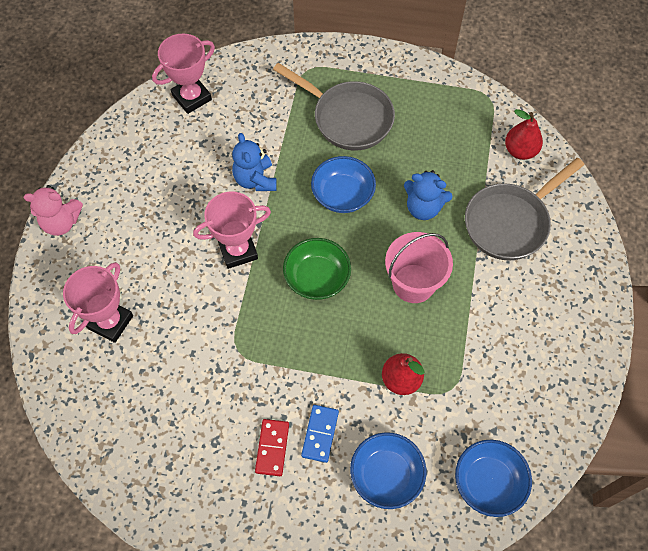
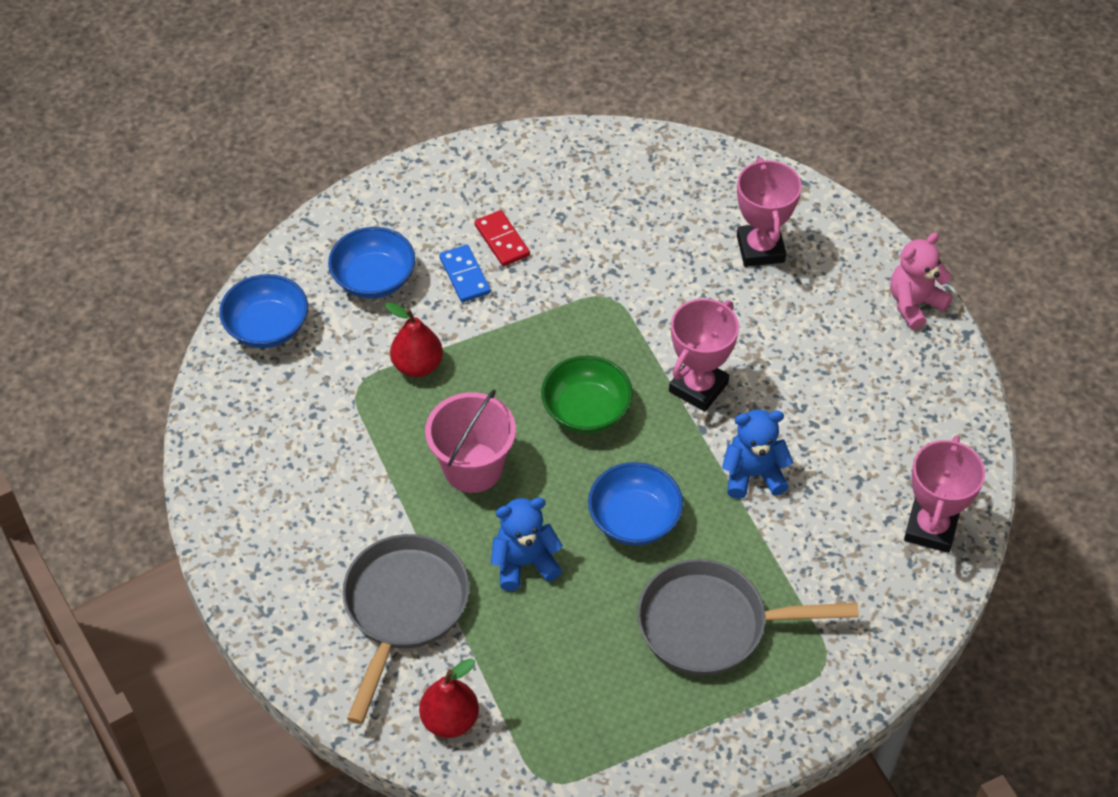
camera: 145 degrees right, 10 degrees down
(255, 180) = (753, 475): blue teddy bear -> blue teddy bear turned 45 degrees counterclockwise

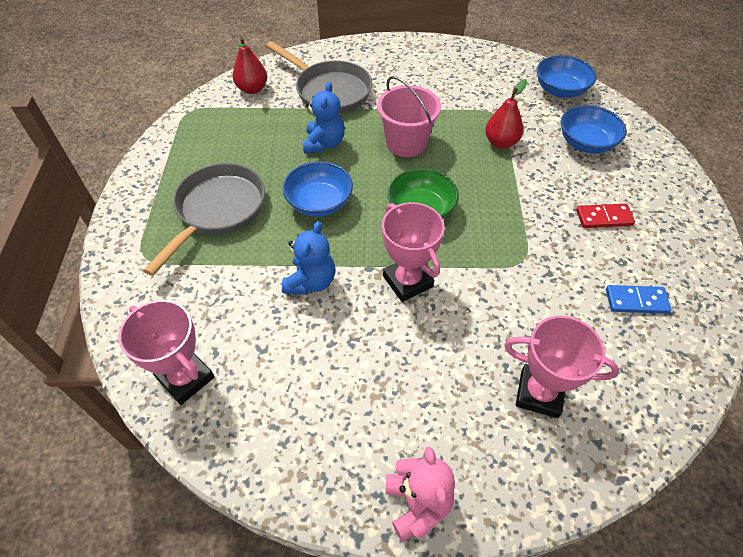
camera: 115 degrees right, 0 degrees up
(464, 276) = (574, 187): blue domino -> blue domino (636, 301)

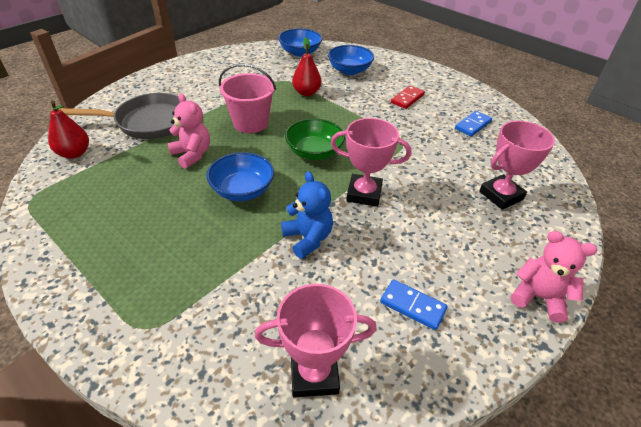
camera: 50 degrees left, 10 degrees down
(217, 211) = (167, 248): grey pan -> none
(308, 402) = (412, 306): none -> blue domino
(324, 144) = (192, 155): blue teddy bear -> pink teddy bear

